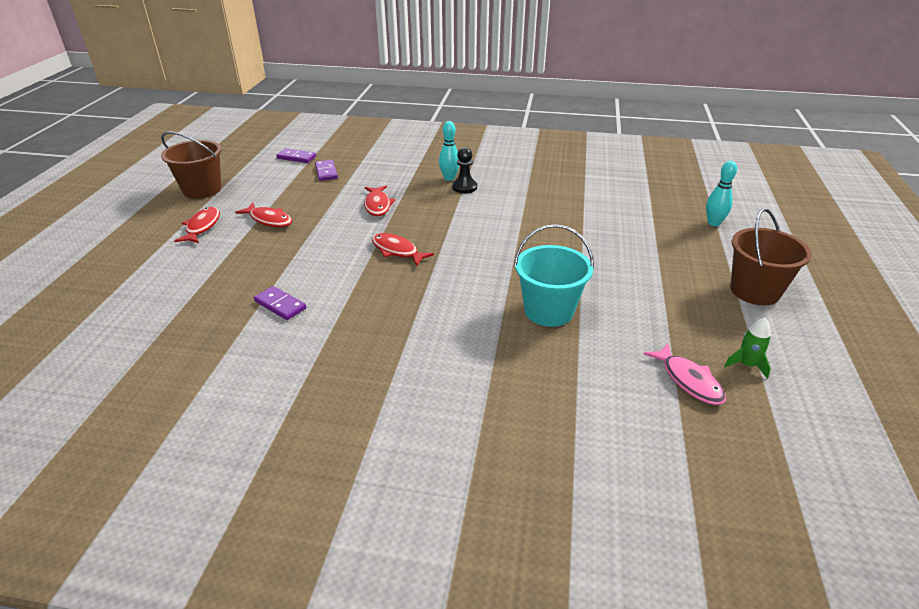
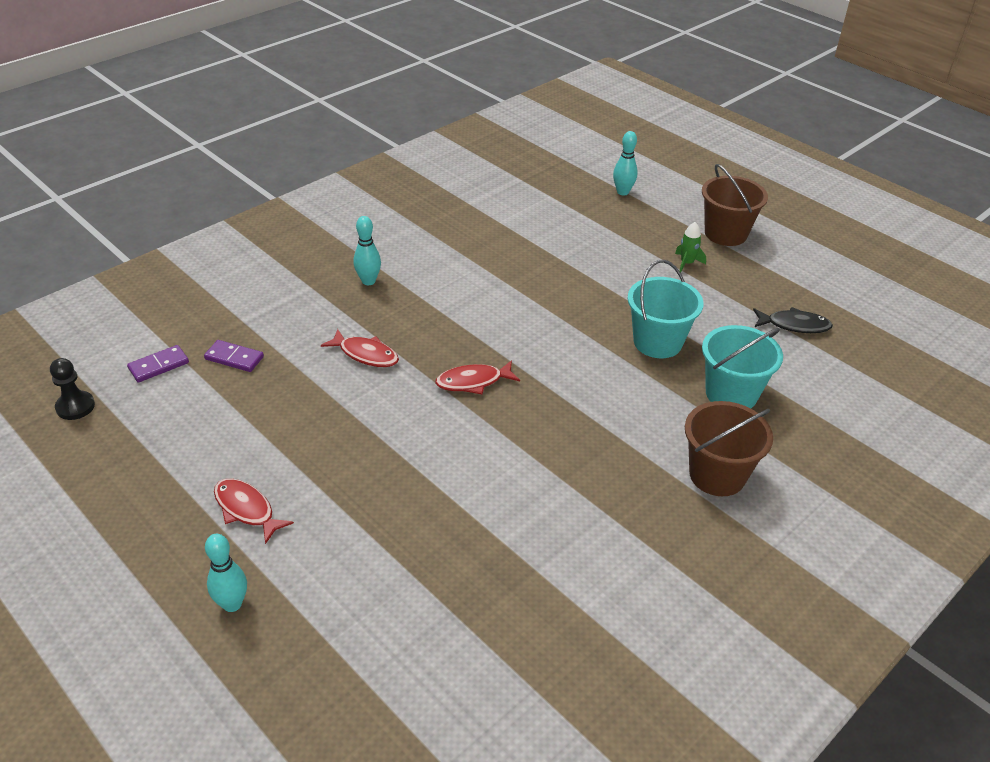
camera: 55 degrees left, 5 degrees up
(122, 254) = (232, 604): none -> turquoise bowling pin
(202, 190) = (140, 479): brown bucket -> brown bucket (717, 475)
(269, 220) = (298, 447): red fish -> none
(280, 305) = (489, 501): purple domino -> none
(464, 187) = (400, 281): black pawn -> black pawn (75, 407)
(534, 376) = (731, 394): none -> turquoise bucket
(688, 380) = (794, 325): pink fish -> black fish
(746, 365) = (799, 291): green rocket -> green rocket (687, 263)

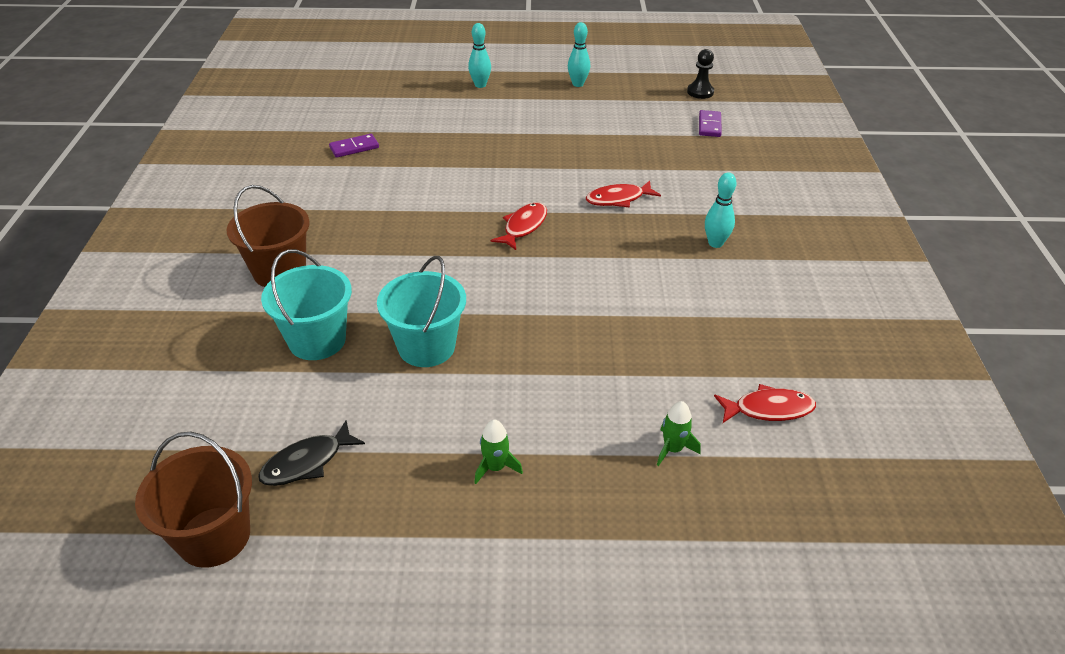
camera: 135 degrees right, 0 degrees up
(234, 358) = (683, 151): purple domino -> purple domino (354, 148)
(246, 509) = (536, 108): red fish -> red fish (768, 409)
(584, 218) = (673, 449): none -> green rocket
(622, 192) = (697, 536): turquoise bowling pin -> turquoise bowling pin (578, 84)
(725, 233) = (500, 561): brown bucket -> brown bucket (214, 536)

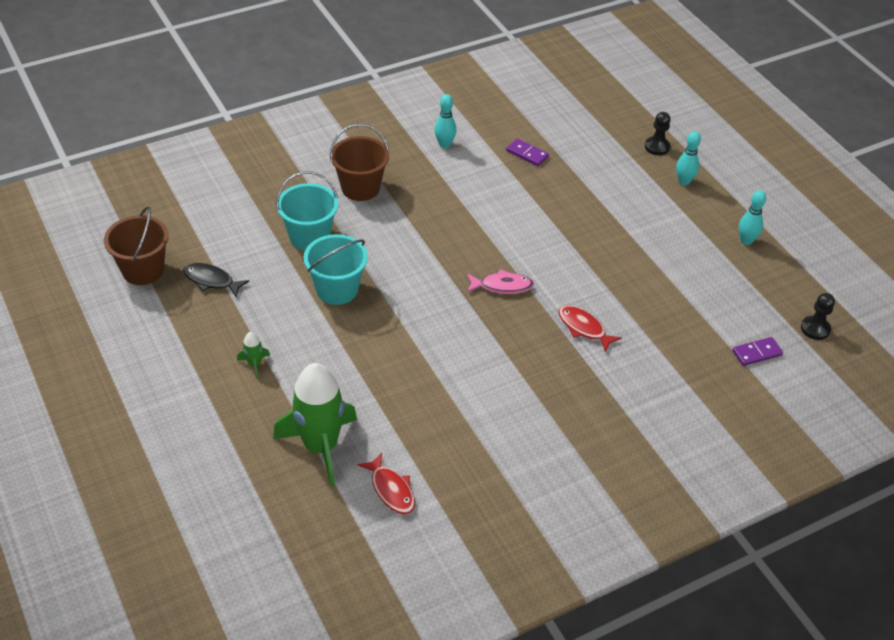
camera: 60 degrees right, 5 degrees up
(423, 81) = (657, 147): none -> black pawn
(523, 227) = (502, 286): red fish -> pink fish
(673, 449) = (320, 447): green rocket -> green rocket, size x2.47
(715, 243) = (569, 407): turquoise bowling pin -> turquoise bowling pin (444, 144)

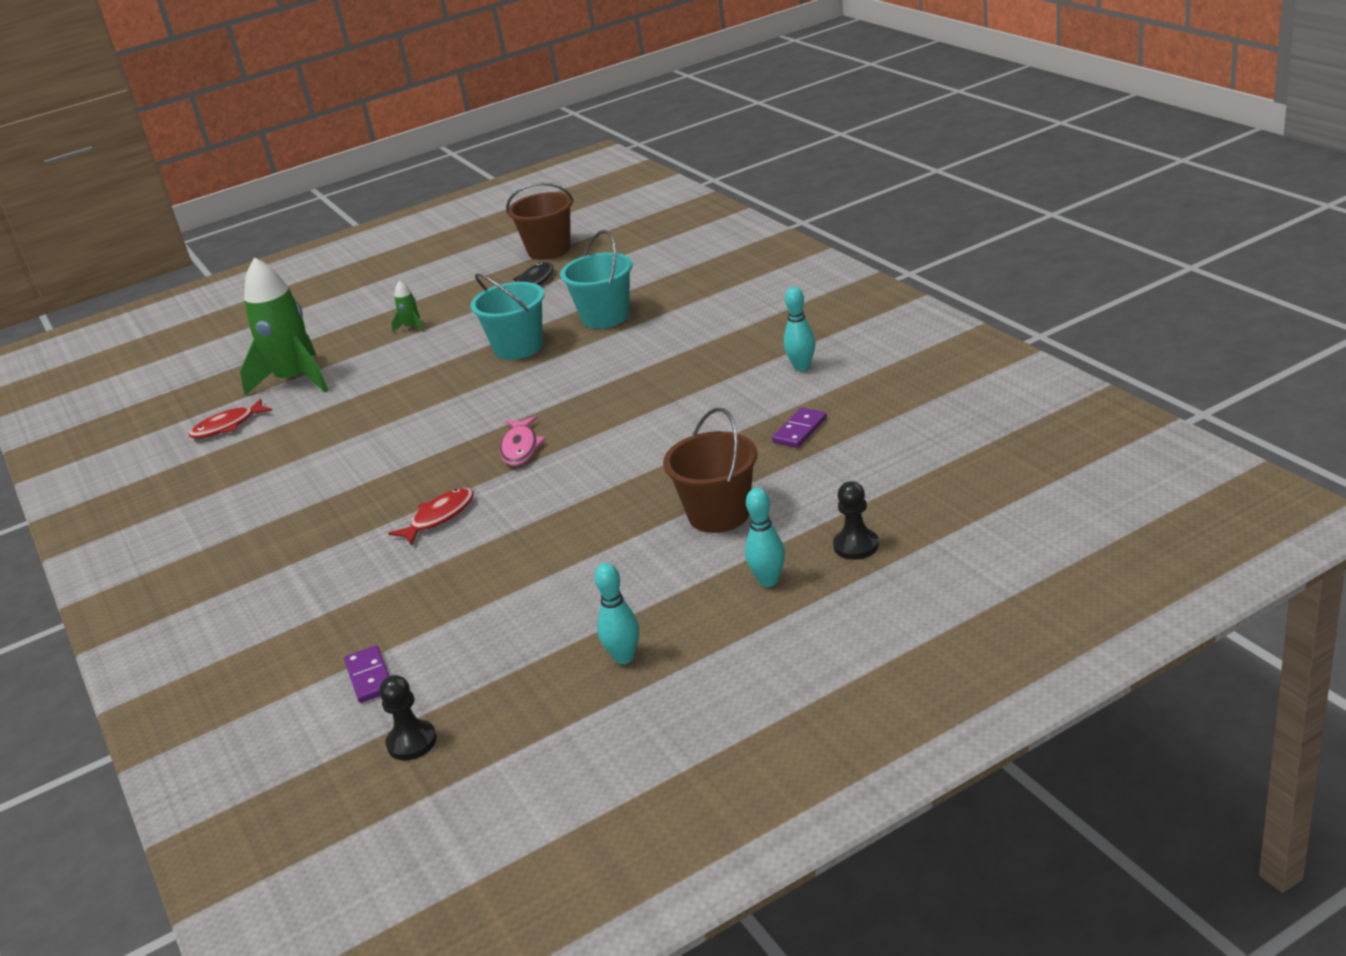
camera: 95 degrees right, 15 degrees down
(360, 188) = (697, 329): brown bucket -> brown bucket (719, 514)

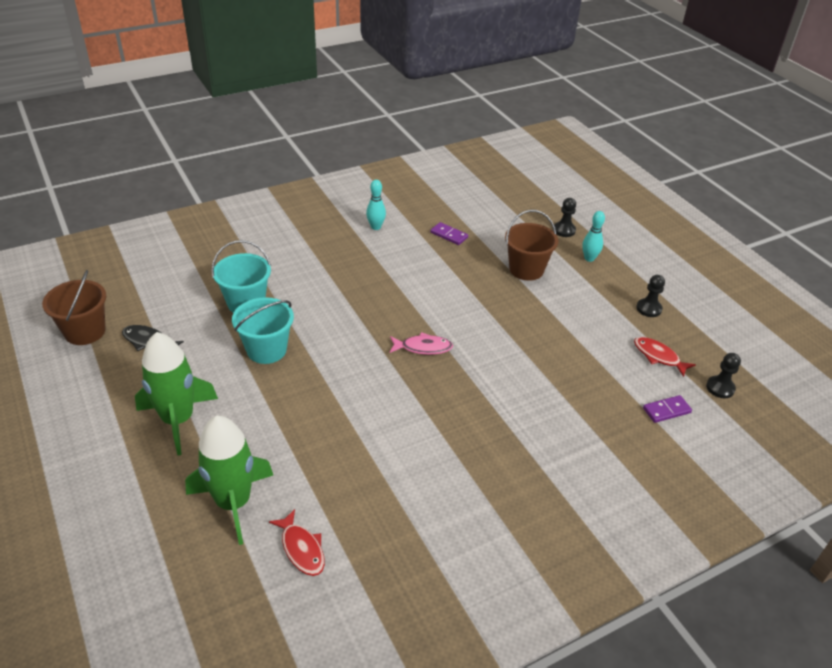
camera: 95 degrees left, 10 degrees up
(412, 327) = (178, 420): green rocket -> green rocket, size x2.47
(439, 517) = (500, 386): red fish -> red fish (658, 356)
(624, 657) = (648, 309): turquoise bowling pin -> black pawn

